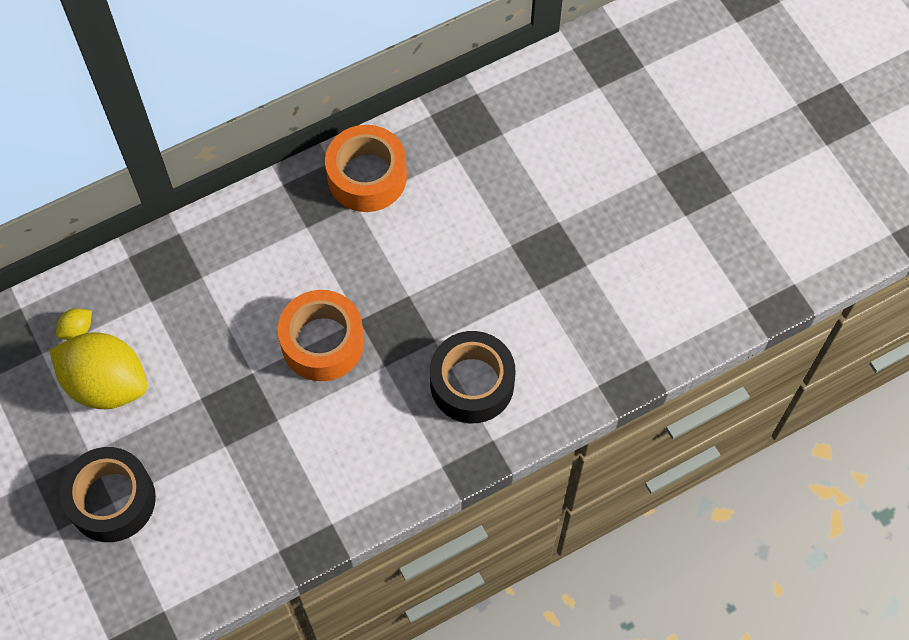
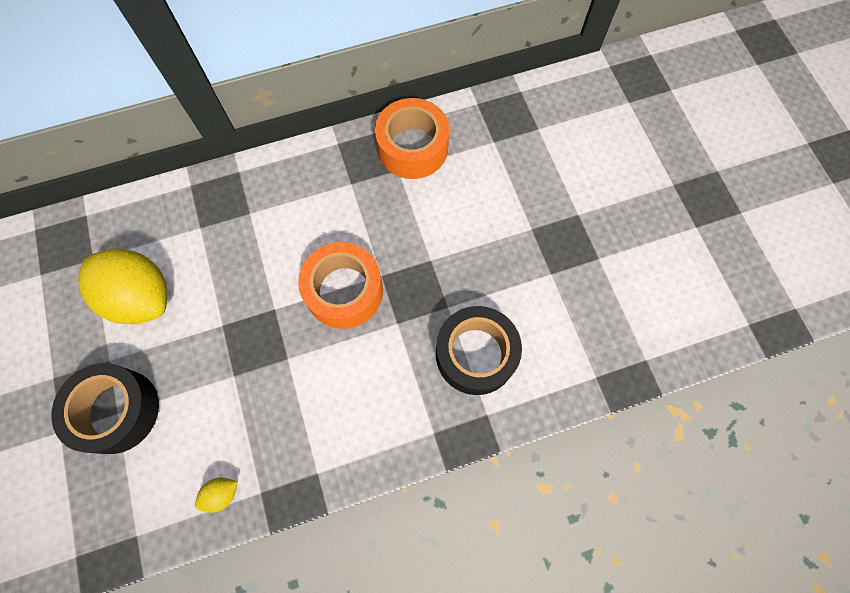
camera: 10 degrees right, 5 degrees up
(77, 329) = (128, 243): yellow lemon -> yellow lemon (221, 494)

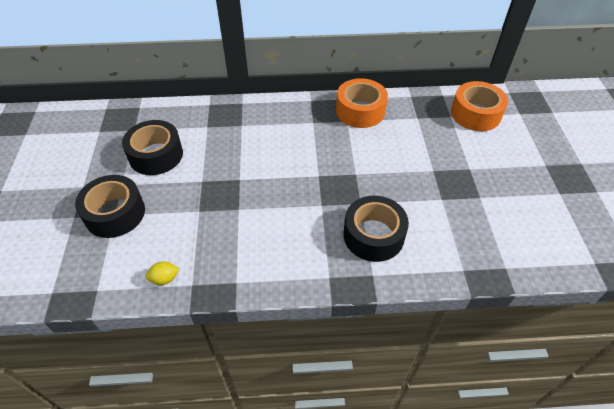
camera: 15 degrees right, 20 degrees down
(141, 297) = (156, 155): yellow lemon -> black tape
(344, 291) = (290, 179): orange tape -> orange tape (475, 114)

